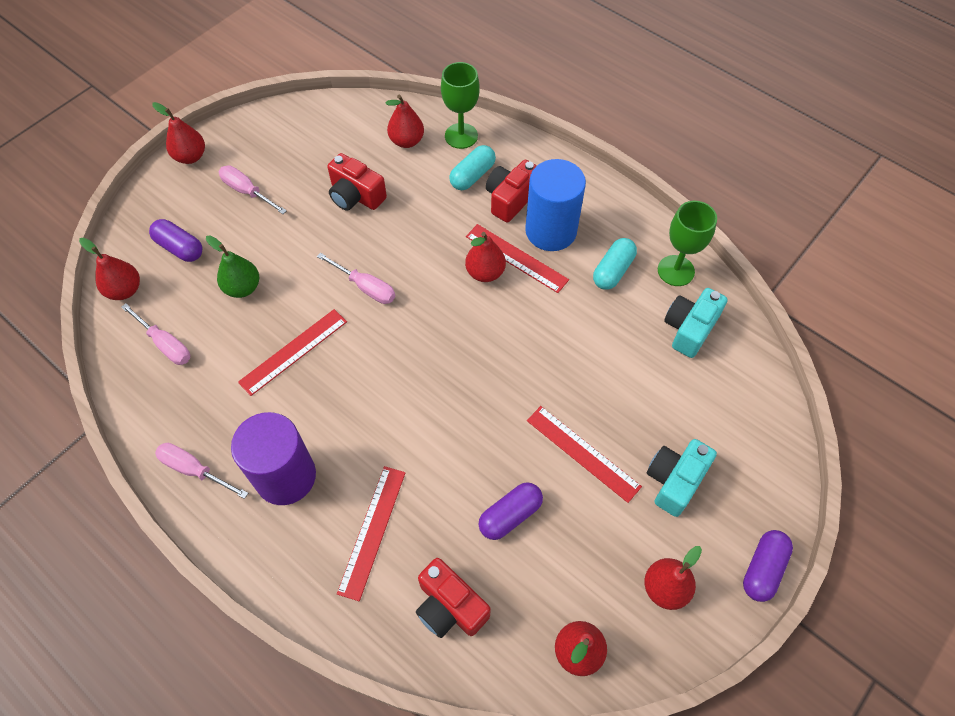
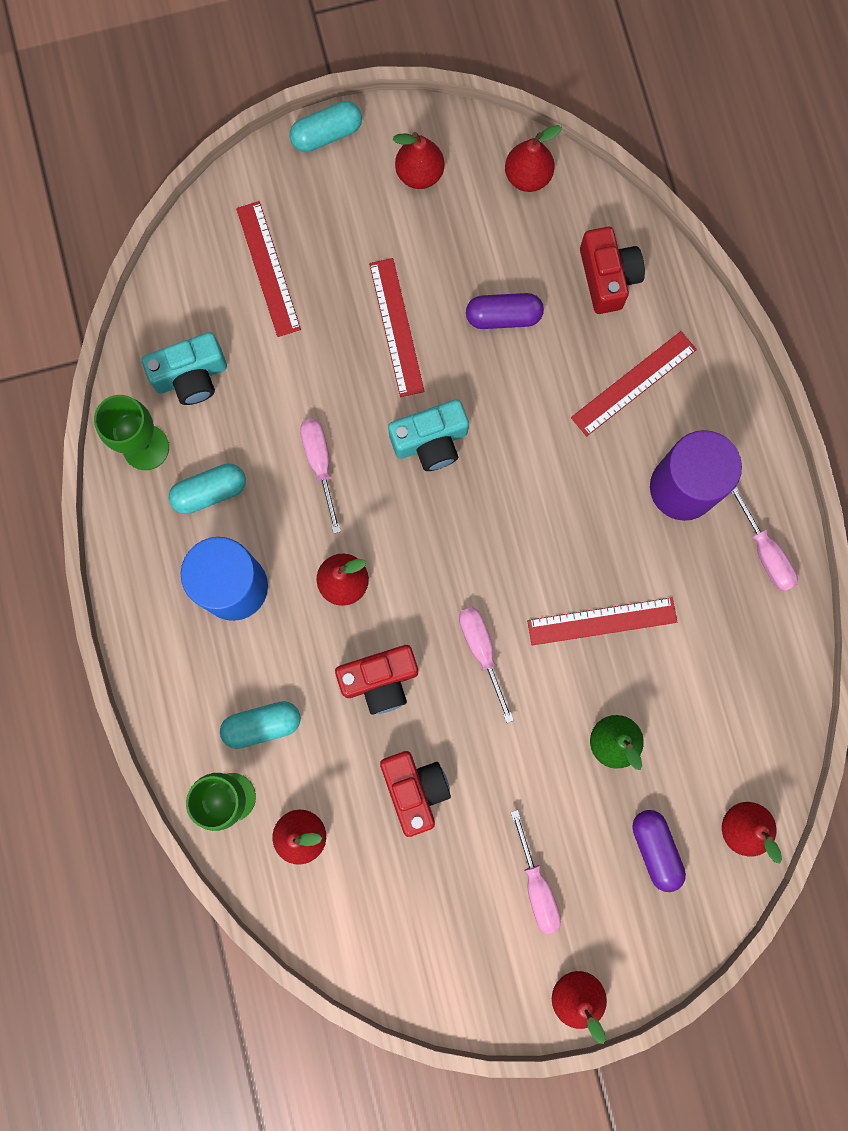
camera: 145 degrees left, 20 degrees up
(165, 344) = (729, 721): pink screwdriver -> pink screwdriver (320, 464)
(511, 199) = (244, 660): red camera -> red camera (380, 680)
(516, 258) = (297, 577): red ruler -> red ruler (268, 268)
(674, 480) = (336, 249): turquoise camera -> turquoise camera (430, 441)
(763, 569) = (327, 134): purple capsule -> turquoise capsule

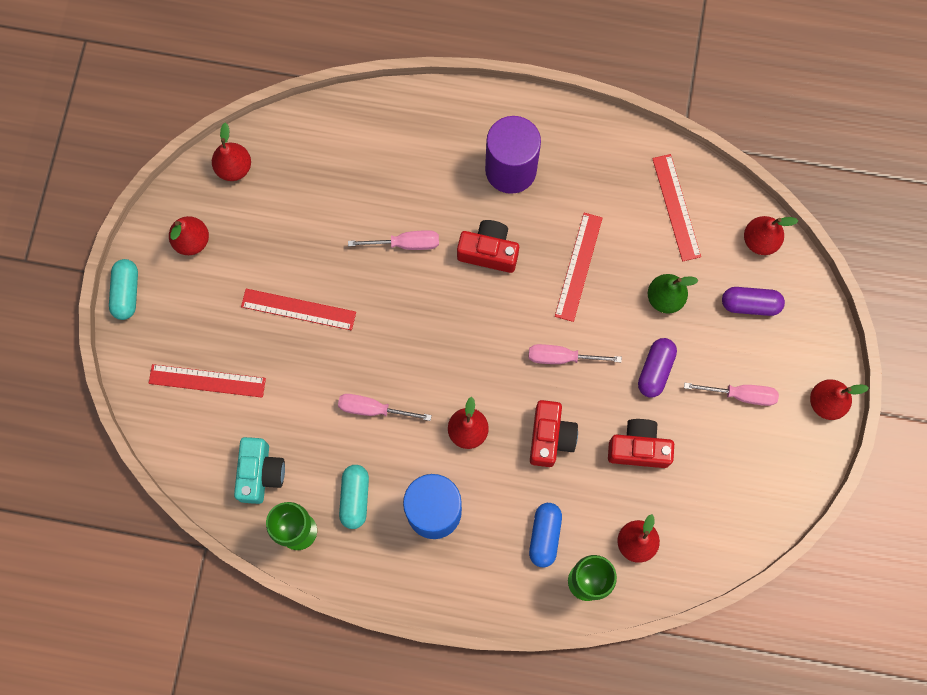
camera: 65 degrees left, 5 degrees down
(262, 725) = (544, 536): turquoise capsule -> blue capsule
(430, 441) = (394, 324): turquoise camera -> none
(503, 316) = (328, 232): purple capsule -> purple capsule (655, 370)
(607, 277) = (336, 149): red camera -> red camera (488, 251)
(634, 384) = (421, 167): red ruler -> red ruler (676, 207)
(765, 552) = (580, 138): pink screwdriver -> pink screwdriver (406, 244)

